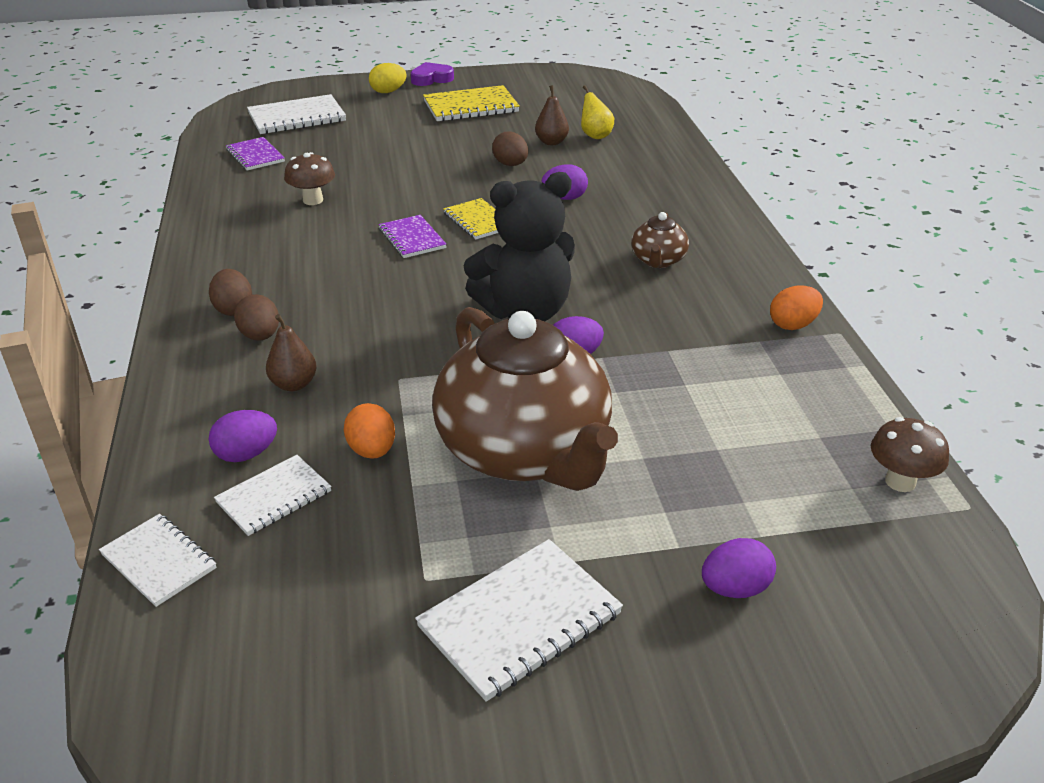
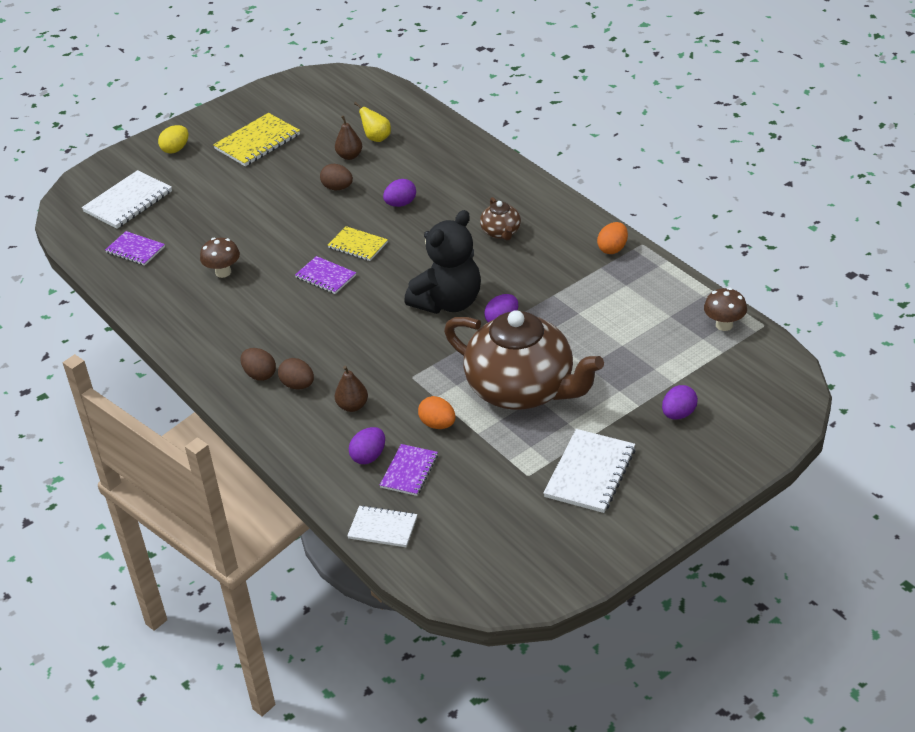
camera: 25 degrees left, 5 degrees up
(274, 497) = (409, 471): white notebook -> purple notebook
(431, 79) = (198, 123): purple heart -> none

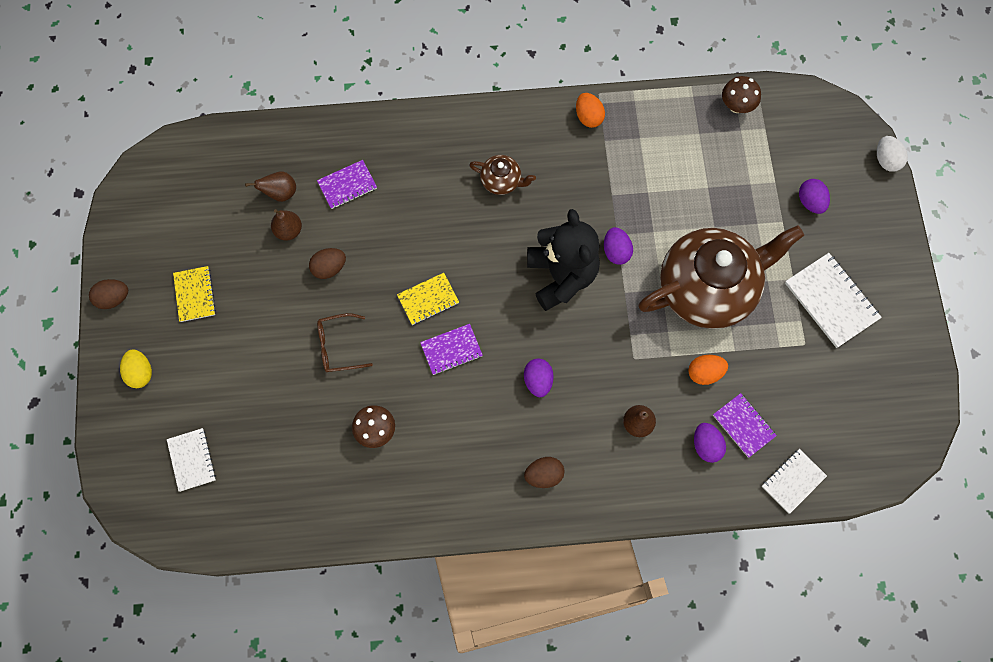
camera: 60 degrees left, 30 degrees up
(128, 202) = (192, 460): white notebook -> white notebook, size x0.63
(135, 250) = (277, 491): purple notebook -> purple notebook (347, 185)
(257, 142) = (195, 294): yellow notebook -> yellow notebook, size x0.63
(277, 222) = (339, 346): none -> brown glasses
(298, 385) = (580, 452): brown egg -> brown egg (113, 298)
(376, 138) = (280, 193): yellow pear -> brown pear
(400, 204) = (397, 232): purple egg -> purple egg (538, 381)
(781, 444) = (886, 160): none -> white egg

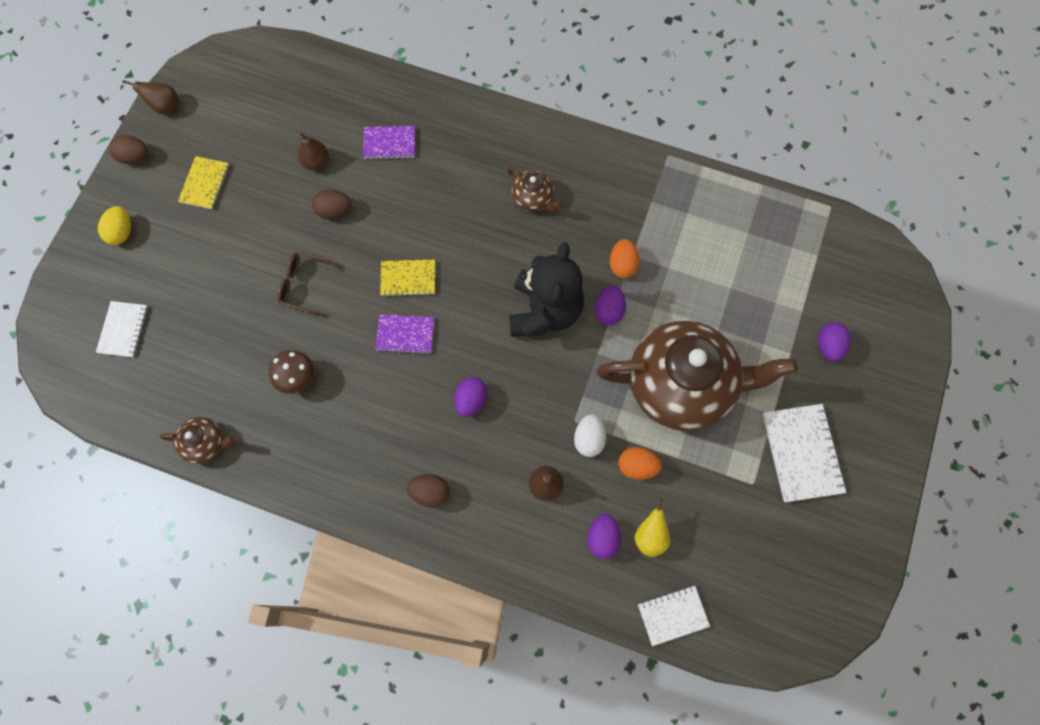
camera: 25 degrees right, 0 degrees up
(280, 193) = (326, 126): brown pear -> brown pear (165, 106)
(324, 524) = (206, 443): none -> brown teapot
(588, 117) = (647, 173): orange egg -> orange egg (622, 265)
(736, 106) = (799, 222): brown mushroom -> none
(743, 425) = (650, 536): purple notebook -> yellow pear
(886, 160) = (929, 338): white egg -> white egg (589, 439)

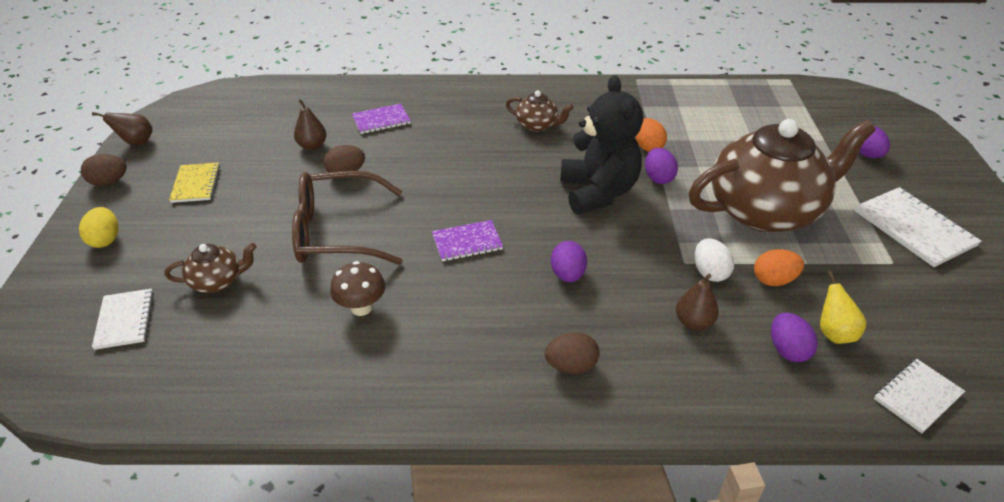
camera: 20 degrees left, 30 degrees down
(206, 443) = (266, 399): brown teapot -> brown teapot (217, 281)
(305, 286) = (338, 232): brown glasses -> brown glasses, size x1.83
(408, 278) = (447, 201): yellow notebook -> none

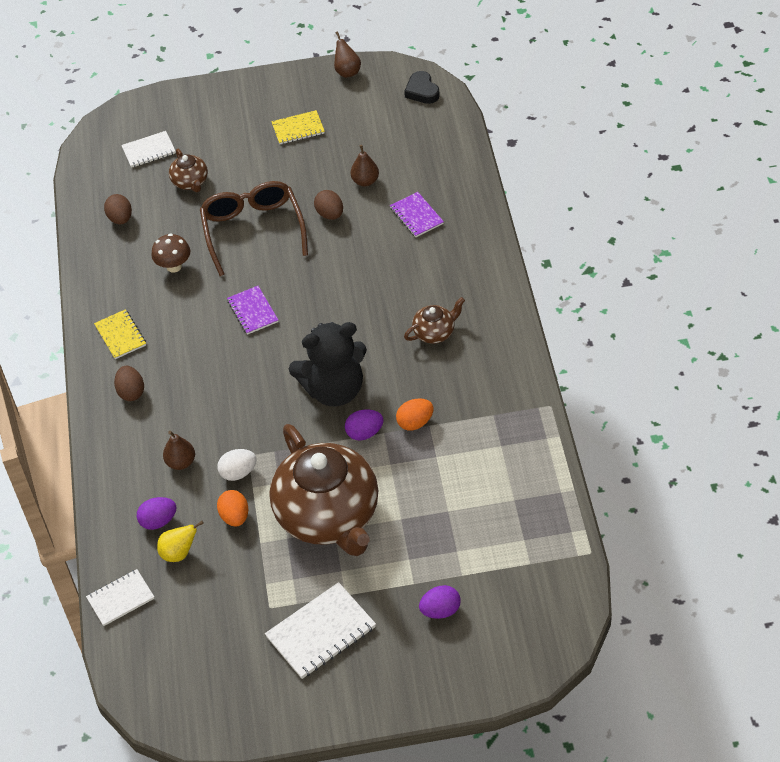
camera: 85 degrees right, 10 degrees up
(105, 240) = (225, 107): yellow egg -> none
(109, 182) = (291, 79): brown egg -> brown egg (120, 218)
(210, 100) = (422, 91): none -> black heart
(465, 372) = (120, 335): none -> yellow notebook
(537, 125) = (434, 332): brown teapot -> brown teapot turned 135 degrees counterclockwise
(567, 275) = (223, 380): purple egg -> none
(917, 397) = (120, 598): white notebook -> white notebook turned 75 degrees counterclockwise

